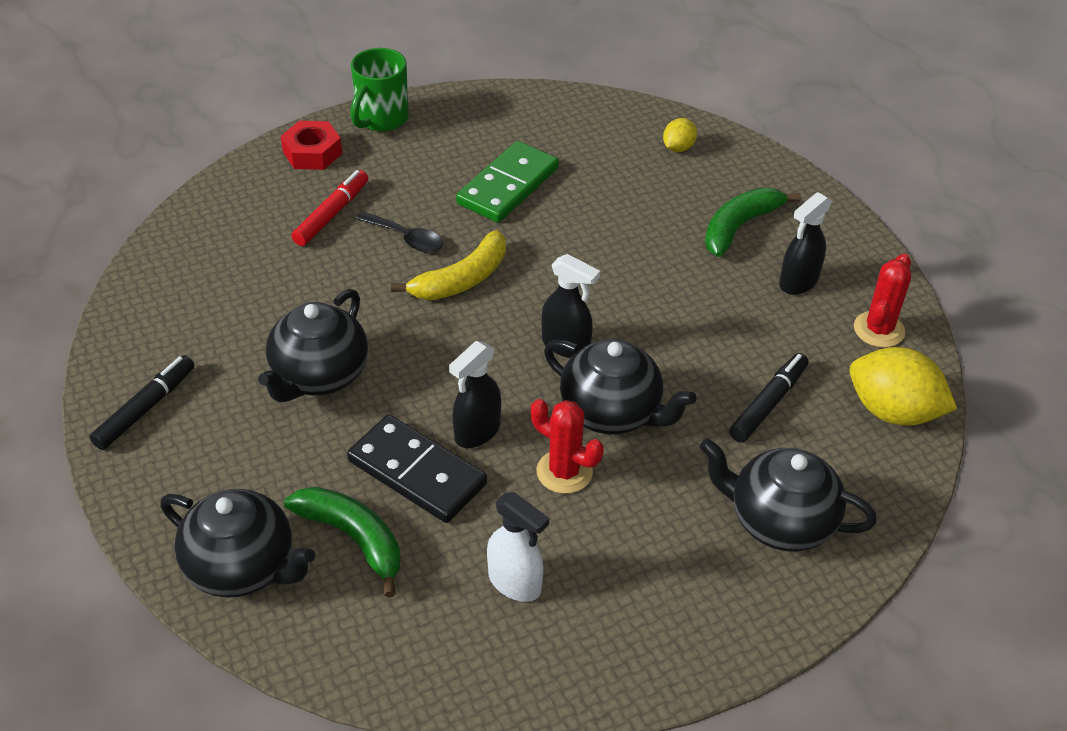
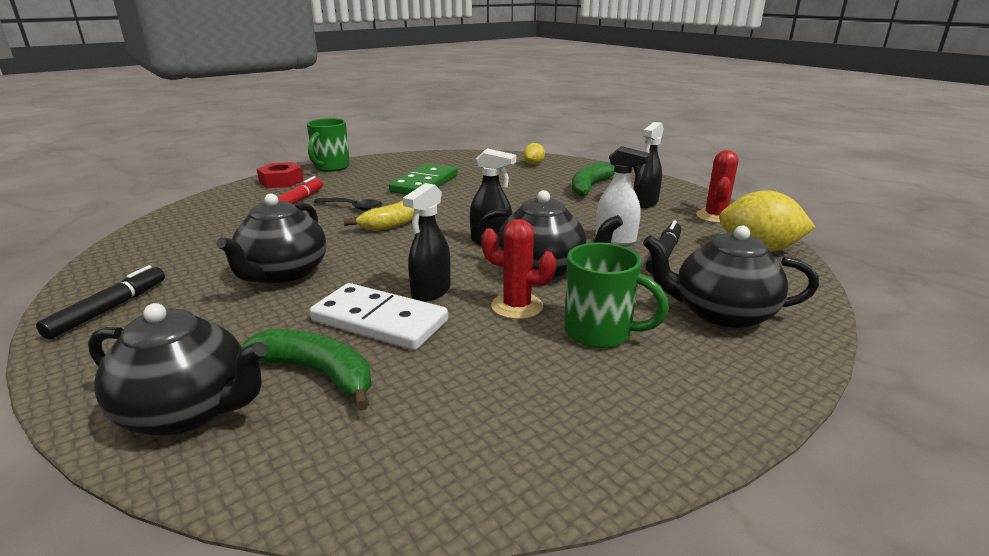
camera: 10 degrees left, 20 degrees down
(417, 472) = (380, 321): black domino -> white domino
(515, 583) = (497, 386): white spray bottle -> white spray bottle (616, 239)
(638, 528) = (600, 333): none -> green mug

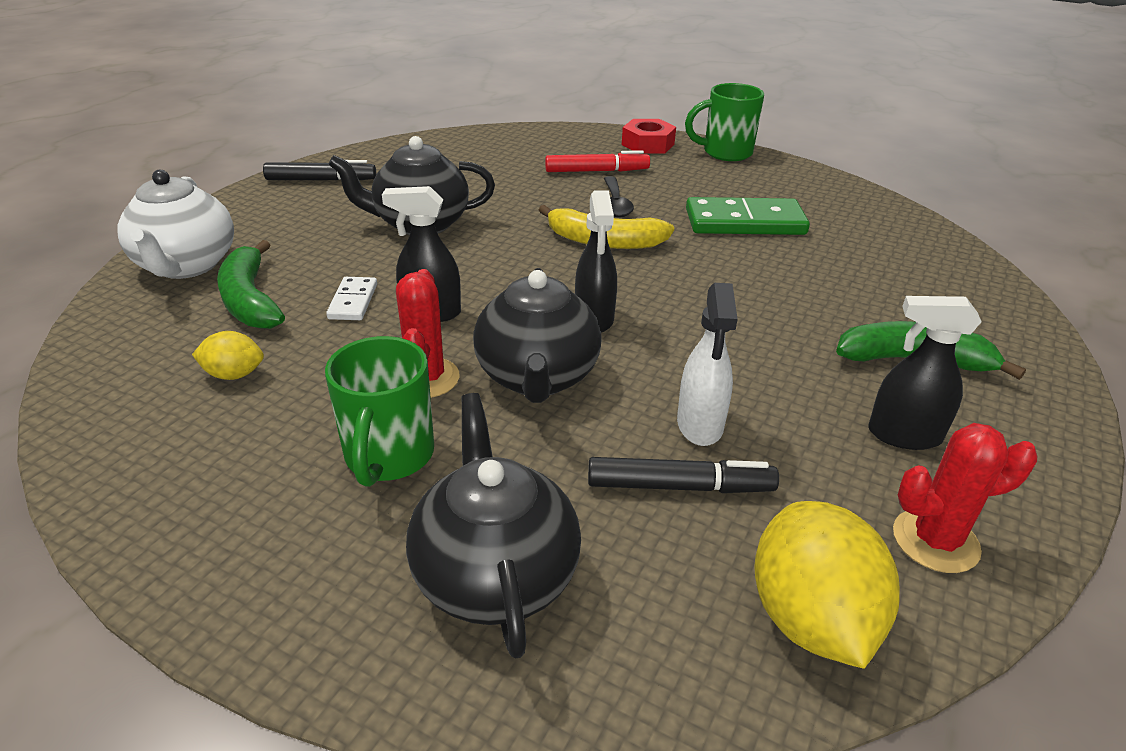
camera: 65 degrees right, 10 degrees up
(189, 412) = (186, 266): black teapot -> white teapot
(318, 373) = (250, 300): green banana -> green banana turned 150 degrees clockwise
(380, 321) = (353, 301): white domino -> white domino, size x0.51
(533, 164) = (950, 283): yellow lemon -> yellow lemon (234, 374)

